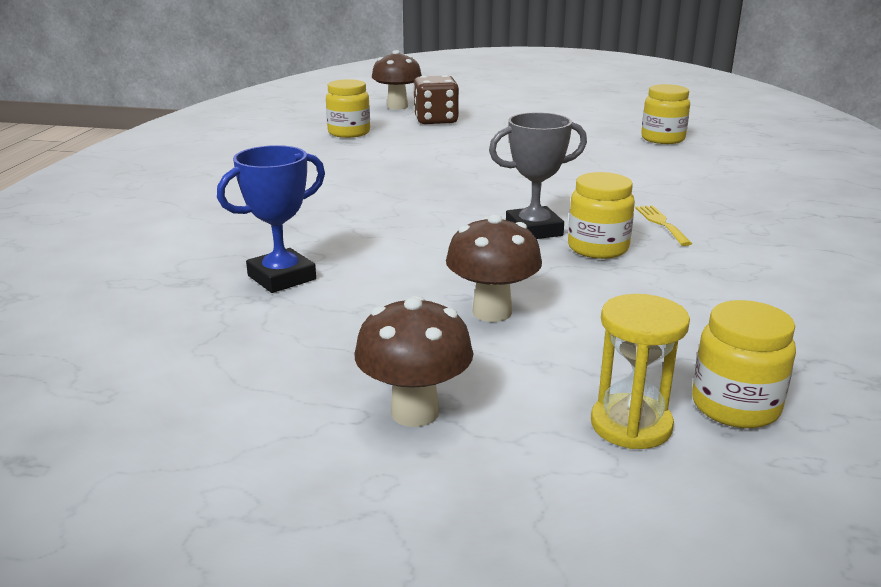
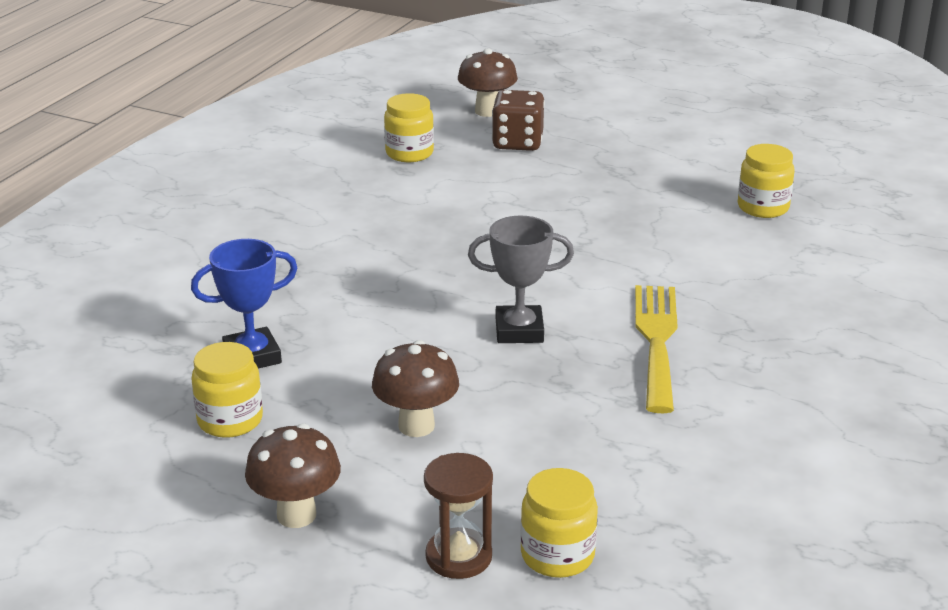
camera: 15 degrees right, 5 degrees up
(598, 248) = (567, 364): yellow jar -> yellow jar (230, 420)
(631, 425) = (458, 556): yellow hourglass -> brown hourglass
(661, 223) = (656, 340): yellow fork -> yellow fork, size x2.06

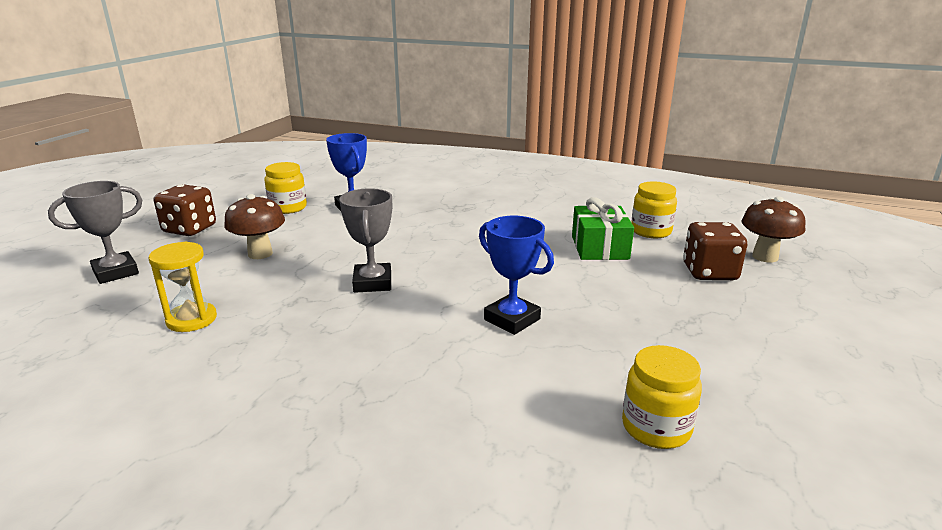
camera: 85 degrees right, 5 degrees down
(296, 515) = (189, 229): brown mushroom -> brown dice
(447, 187) = (599, 247): none -> green gift
(458, 556) = (116, 272): brown hourglass -> grey trophy
(557, 555) = (88, 303): yellow jar -> none
(604, 453) = (191, 319): none -> yellow hourglass
(607, 250) = (512, 319): none -> blue trophy
(656, 340) = (349, 344): yellow fork -> none

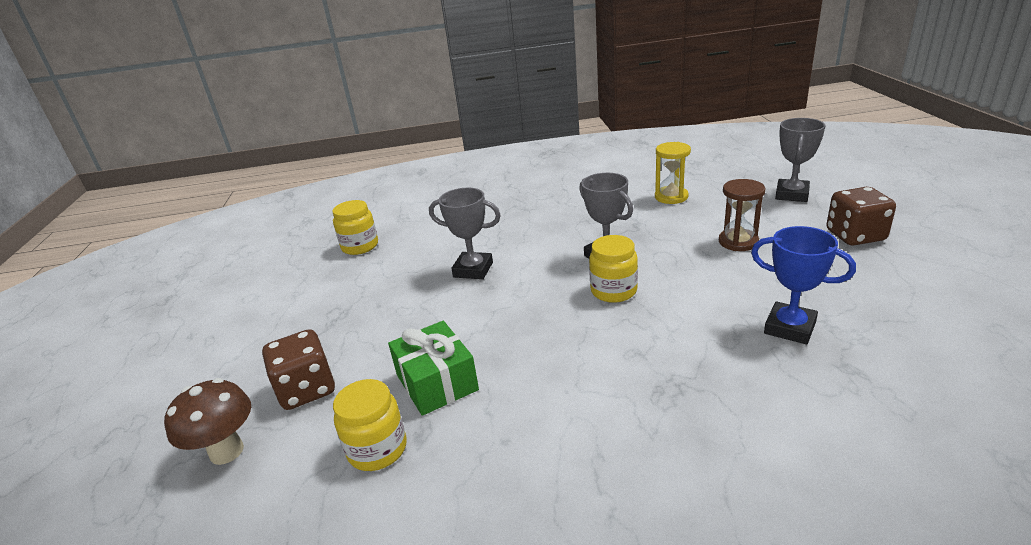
camera: 155 degrees right, 5 degrees up
(260, 254) = (738, 242): brown mushroom -> brown hourglass
(288, 208) = (850, 295): yellow jar -> yellow jar (613, 291)
(512, 319) = (473, 270): blue trophy -> grey trophy

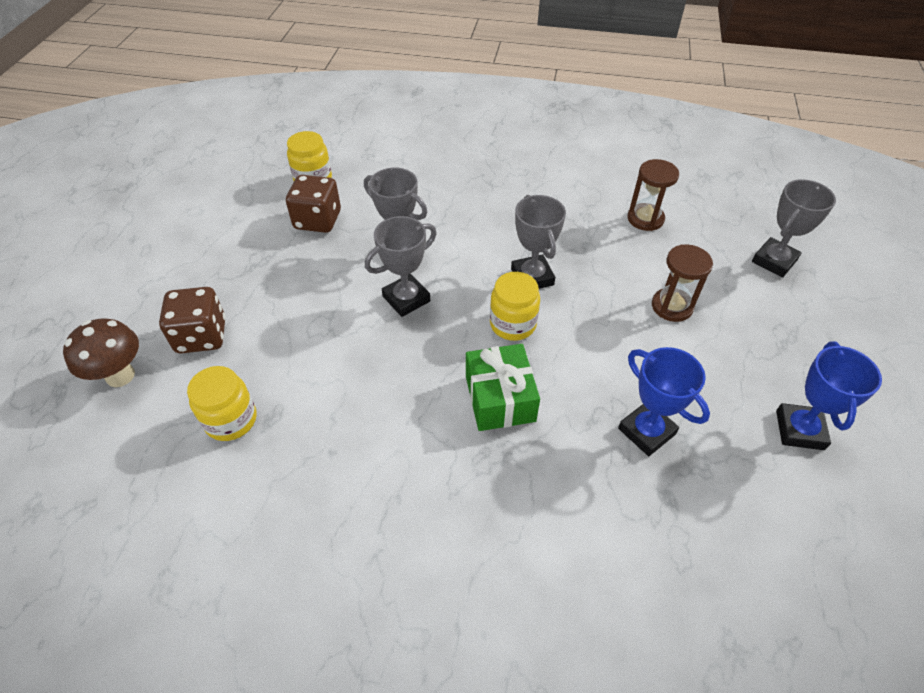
camera: 15 degrees right, 20 degrees up
(437, 382) = (307, 370): green gift -> green gift (500, 398)
(502, 301) = (406, 299): none -> grey trophy
(671, 197) = (645, 219): yellow hourglass -> brown hourglass
(855, 236) = (797, 343): brown dice -> brown dice (317, 220)
(910, 288) = (799, 430): none -> blue trophy

